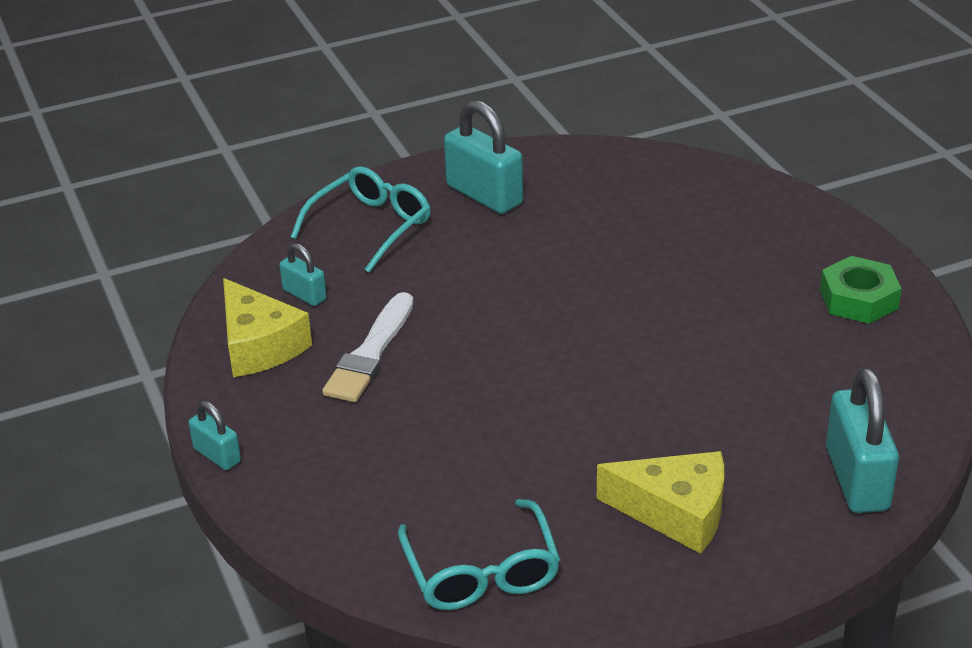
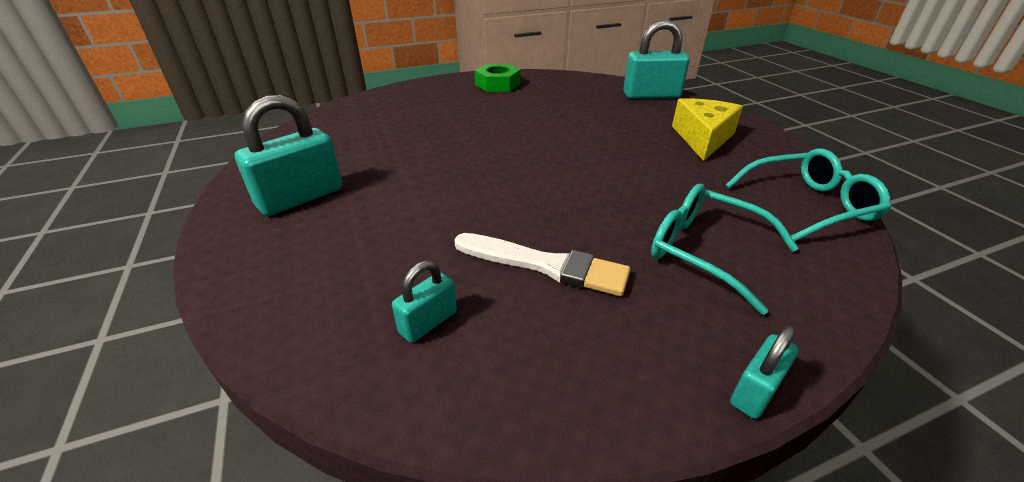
camera: 90 degrees left, 0 degrees up
(259, 345) = (528, 362): yellow cheese -> none
(371, 226) = (310, 269): turquoise glasses -> turquoise glasses (705, 251)

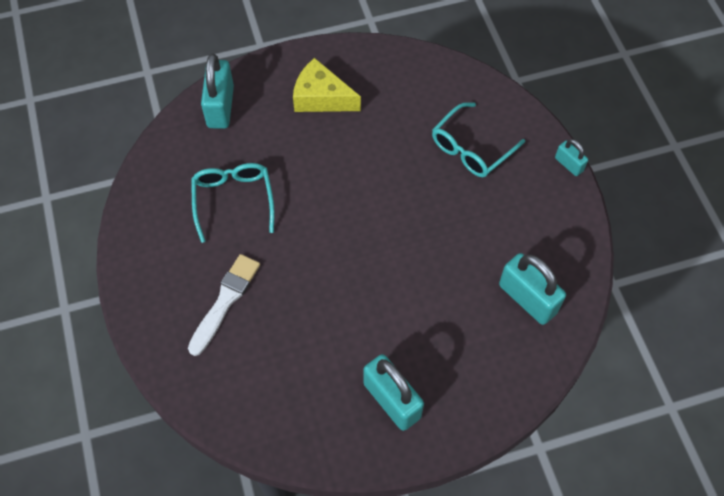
camera: 85 degrees left, 25 degrees up
(428, 322) = (527, 298): turquoise padlock -> turquoise padlock, size x1.88
(497, 84) = (158, 243): green nut -> none
(545, 265) = (481, 235): white brush -> white brush (225, 301)
(808, 205) = (425, 74): turquoise glasses -> turquoise glasses (233, 200)

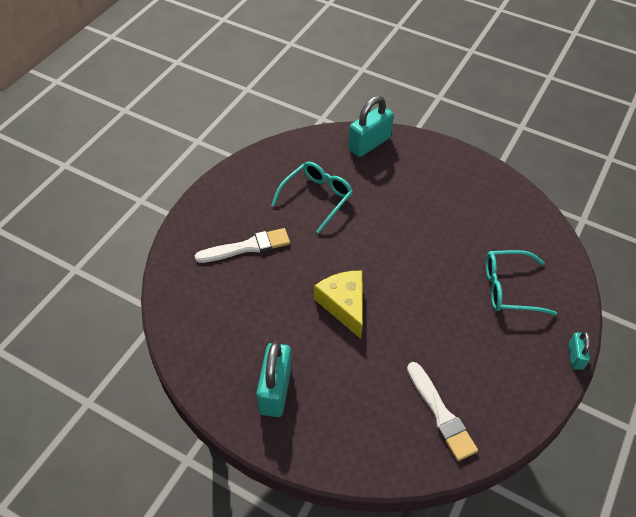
camera: 45 degrees right, 10 degrees down
(321, 97) = (438, 183): yellow cheese -> yellow cheese (344, 305)
(527, 298) = (440, 414): turquoise padlock -> white brush

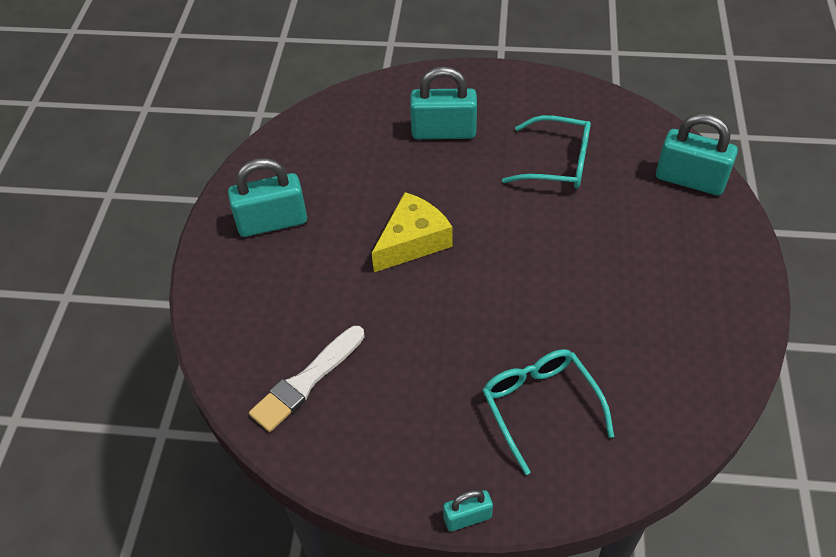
camera: 70 degrees right, 0 degrees up
(247, 247) = (443, 132): white brush -> turquoise padlock

